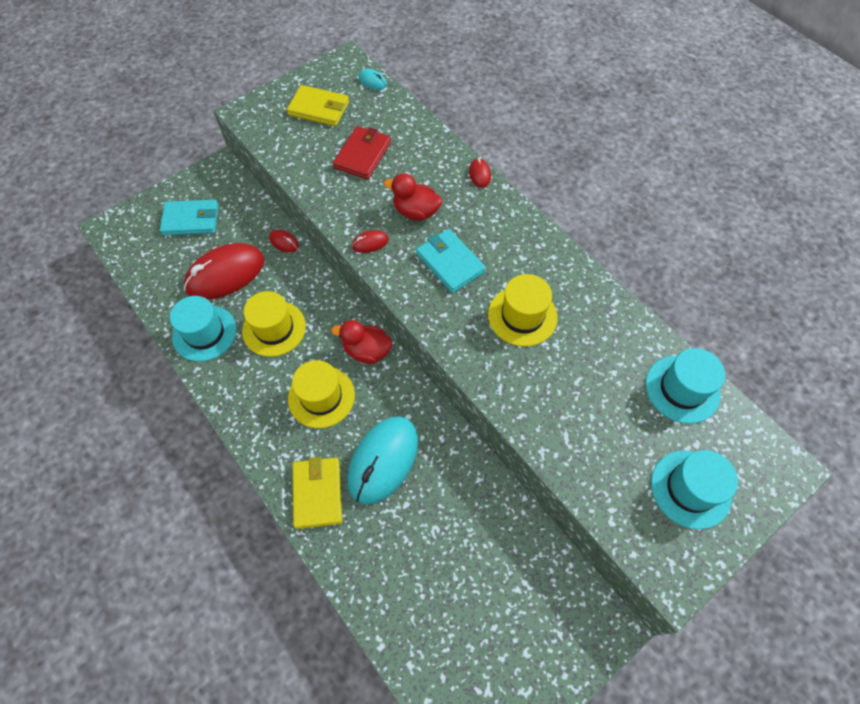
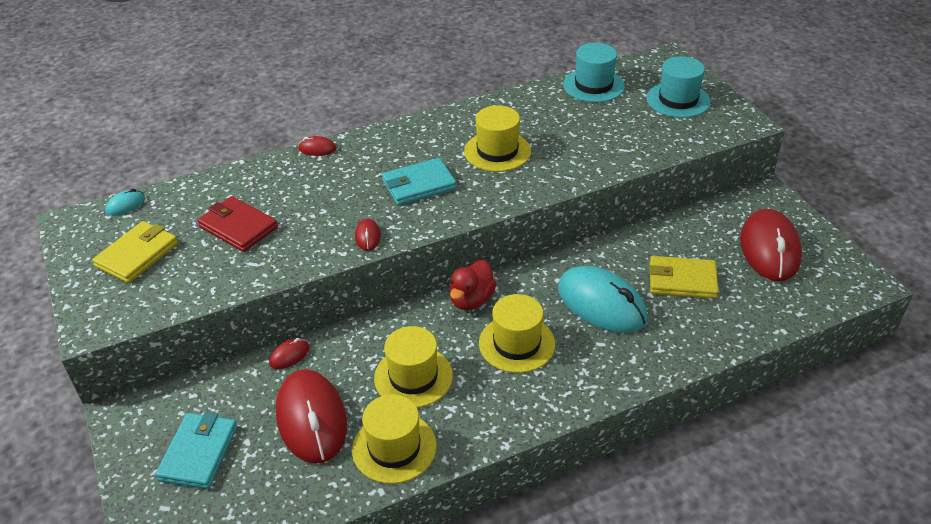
camera: 75 degrees left, 20 degrees down
(204, 333) = (394, 447): turquoise hat -> yellow hat
(317, 493) = (628, 359): yellow wallet -> yellow wallet (682, 280)
(416, 212) = (342, 198): red duck -> none
(506, 630) = (769, 249): none -> red mouse

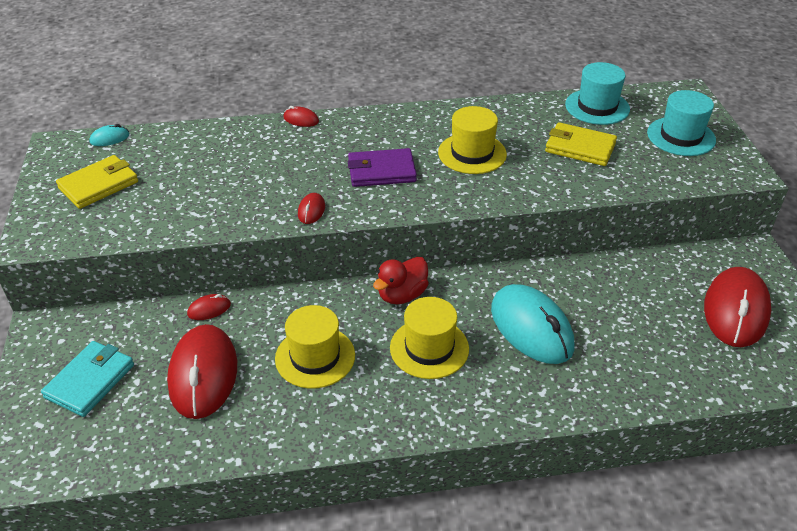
camera: 15 degrees right, 0 degrees up
(238, 227) = (197, 178): red wallet -> none
(394, 447) = (268, 421): yellow hat -> none
(419, 185) = (381, 171): turquoise wallet -> purple wallet
(682, 280) = (626, 323): yellow wallet -> yellow wallet (580, 148)

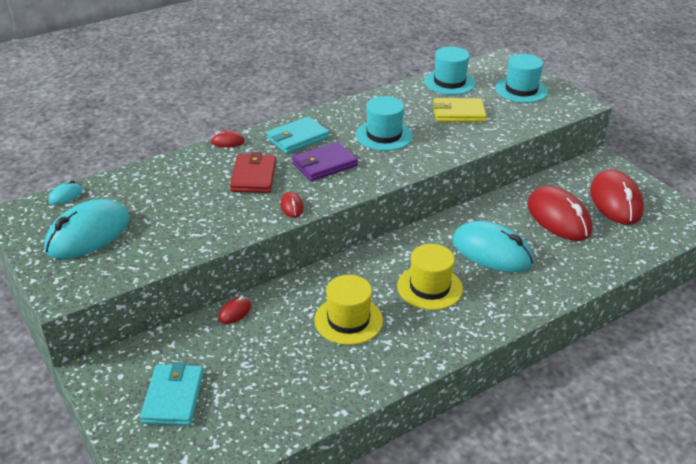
camera: 25 degrees left, 5 degrees down
(99, 185) = (88, 234): yellow wallet -> turquoise mouse
(203, 375) = (268, 361): red mouse -> red mouse (558, 218)
(298, 165) = (253, 176): none -> red wallet
(375, 133) = (297, 138): none -> turquoise wallet
(402, 295) = (382, 257): red duck -> none
(472, 153) = (384, 135): yellow hat -> turquoise hat

